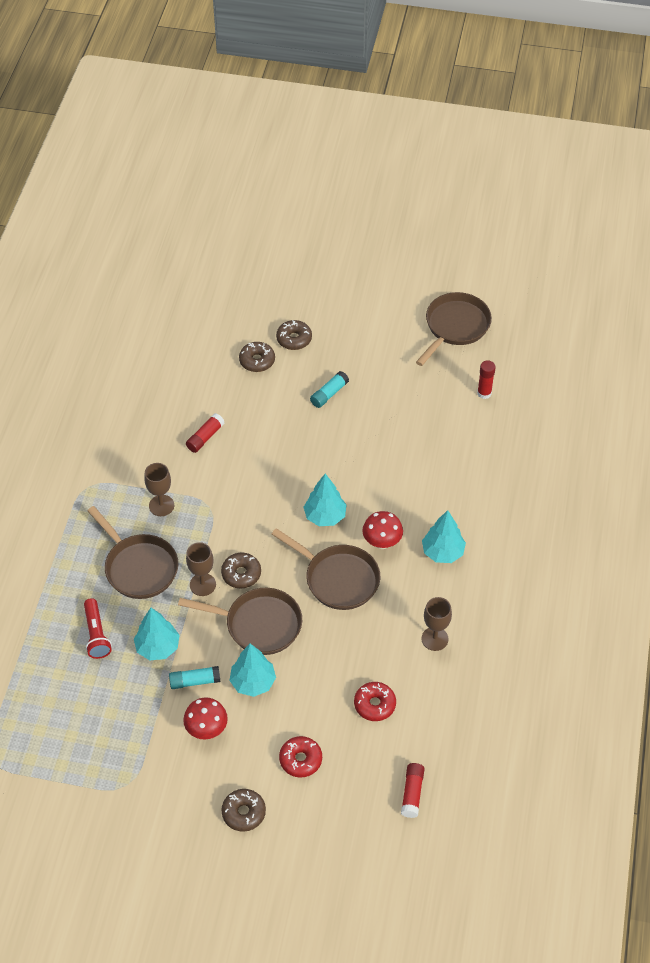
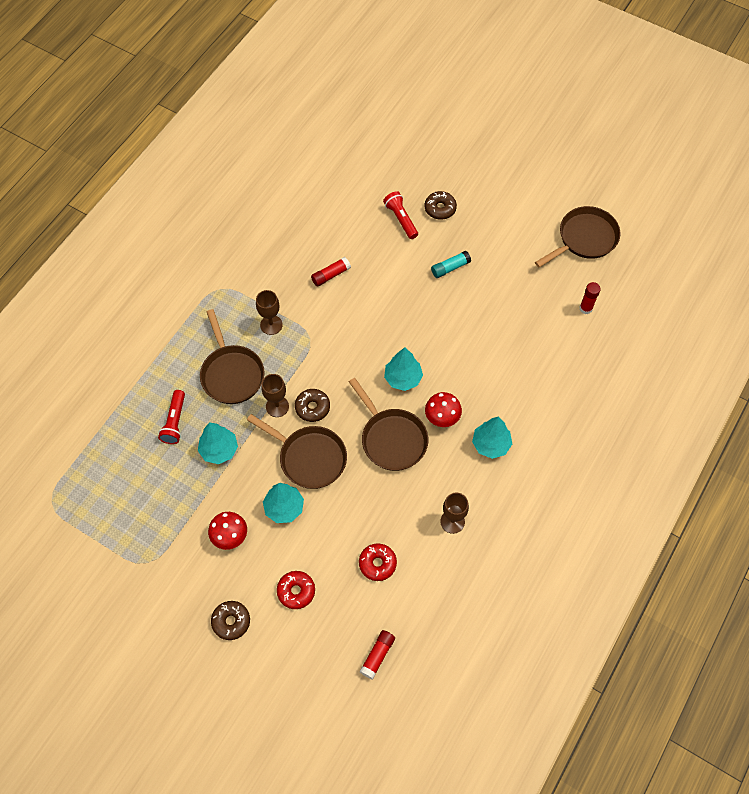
camera: 20 degrees right, 10 degrees up
(195, 681) = (237, 490): turquoise glue stick -> none
(257, 361) = (401, 219): brown donut -> red flashlight

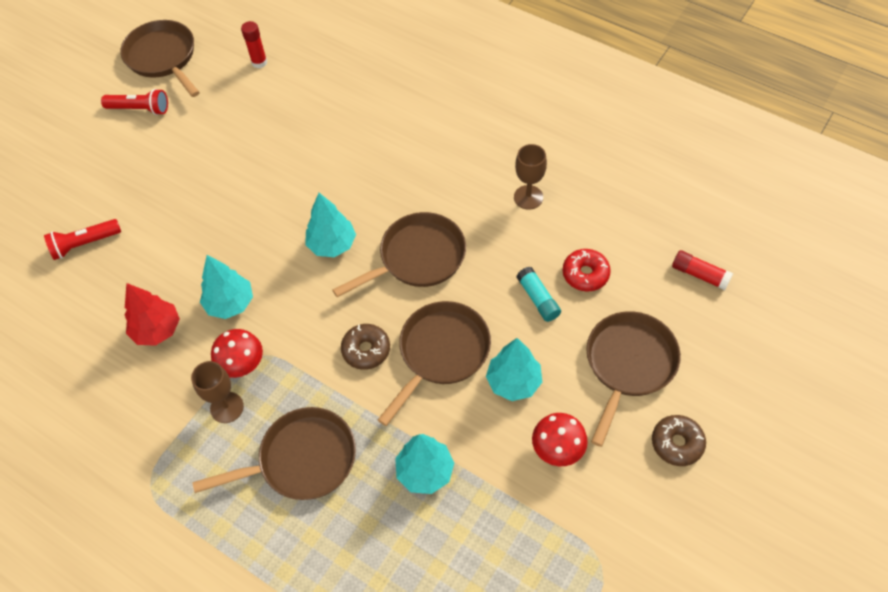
camera: 85 degrees left, 5 degrees down
(175, 422) = (375, 540): red flashlight -> red flashlight (140, 109)
(277, 406) = (361, 395): brown goblet -> none
(296, 591) = (628, 365): red donut -> brown pan
(331, 275) = (157, 330): red glue stick -> red tree
(440, 208) = (79, 199): brown donut -> none
(442, 418) = (392, 204): red mushroom -> red mushroom (243, 366)
(450, 268) = (175, 190): turquoise glue stick -> turquoise glue stick (538, 299)
(491, 444) = (429, 157): turquoise tree -> turquoise tree (230, 303)

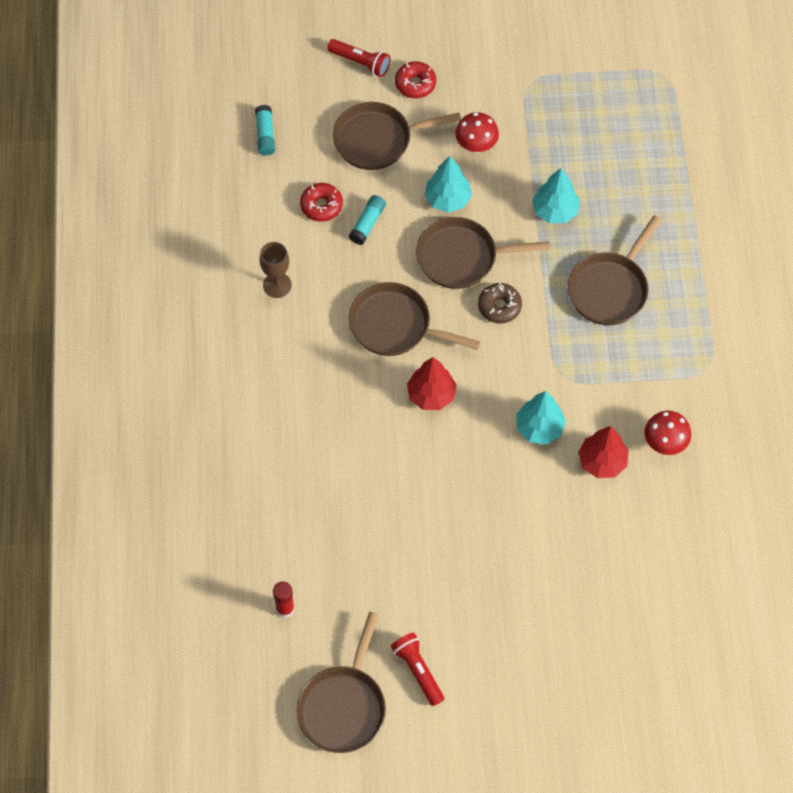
camera: 130 degrees left, 5 degrees up
(84, 244) = (580, 586): red flashlight -> red flashlight (360, 62)
(227, 407) = (616, 364): brown goblet -> none
(243, 366) = (578, 378): red mushroom -> red mushroom (664, 443)
(301, 460) = (610, 288): brown pan -> brown pan turned 90 degrees counterclockwise
(332, 245) = (431, 395): turquoise tree -> red tree
(677, 443) = (415, 84): brown donut -> red donut
(699, 275) = (265, 135): red glue stick -> turquoise glue stick

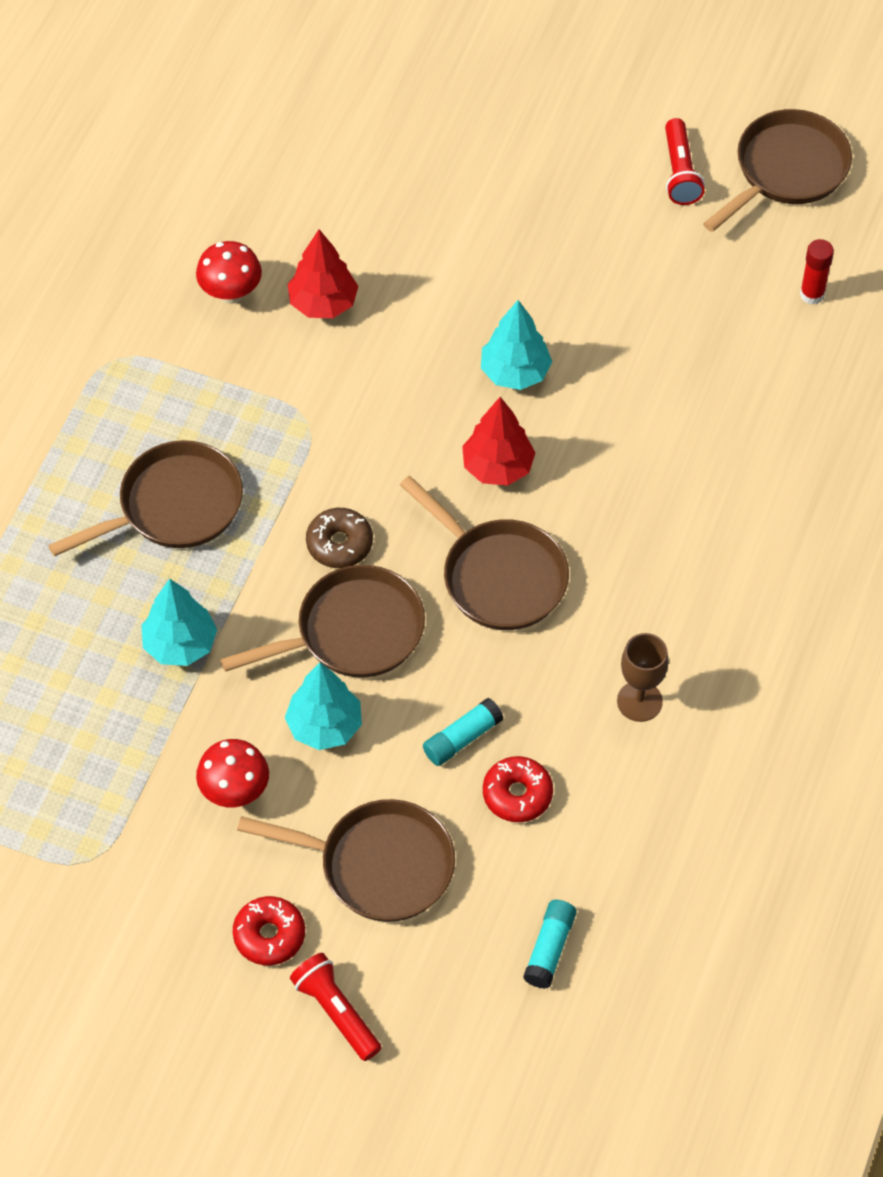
camera: 155 degrees left, 5 degrees down
(462, 257) = (352, 632): brown pan -> brown pan turned 45 degrees counterclockwise
(539, 428) = (378, 372): turquoise tree -> turquoise tree (515, 372)

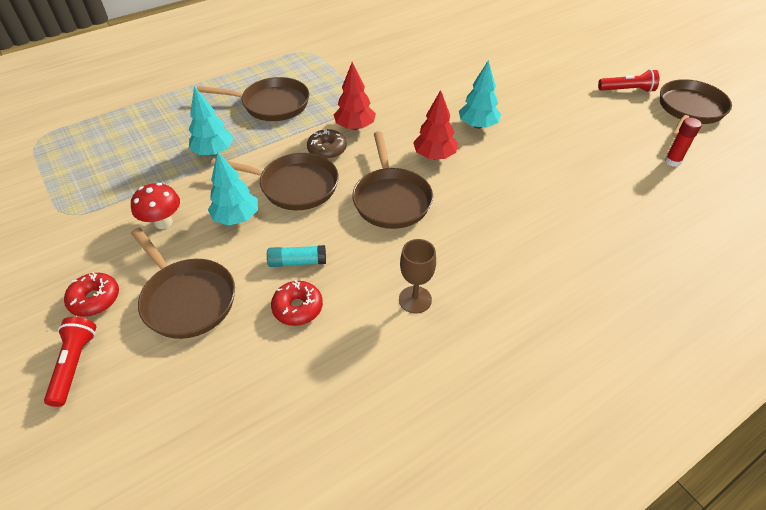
camera: 35 degrees right, 10 degrees down
(231, 293) = (375, 51): red mushroom -> none
(323, 303) = (410, 69): red tree -> red tree (355, 127)
(549, 949) = (226, 412): turquoise glue stick -> none
(680, 172) = (627, 90): red flashlight -> red flashlight turned 120 degrees counterclockwise
(786, 170) = (689, 110): brown pan -> brown pan turned 45 degrees counterclockwise

